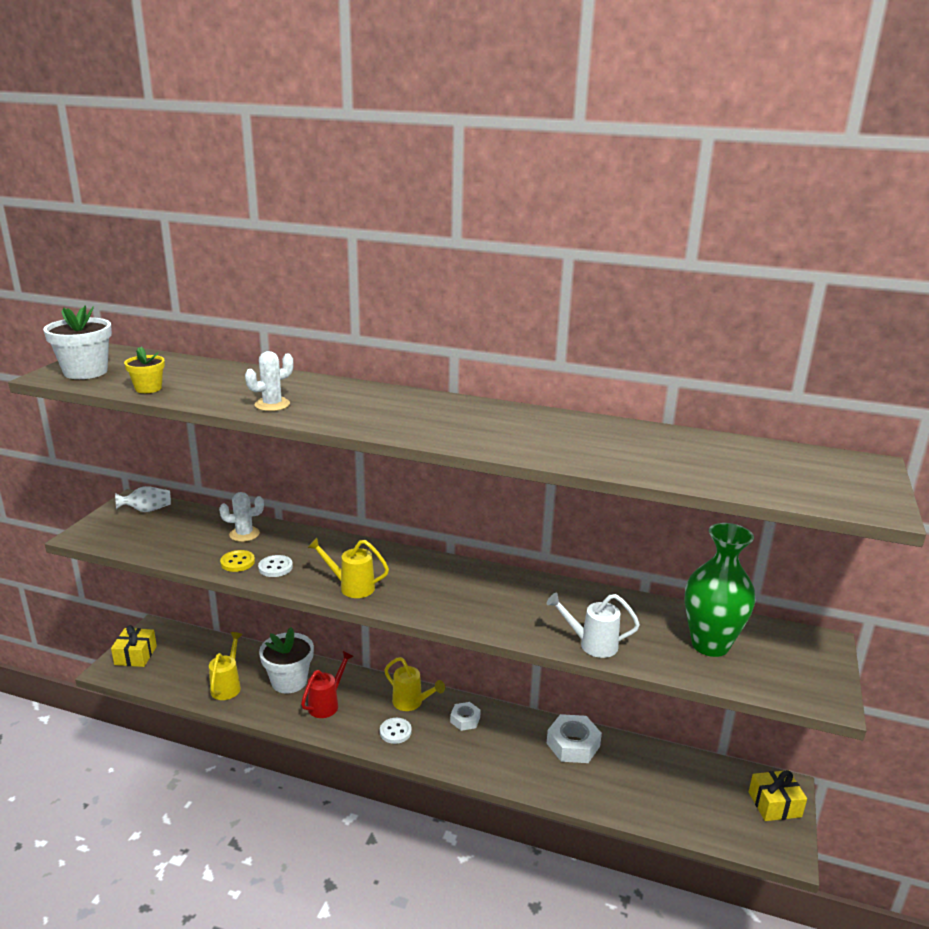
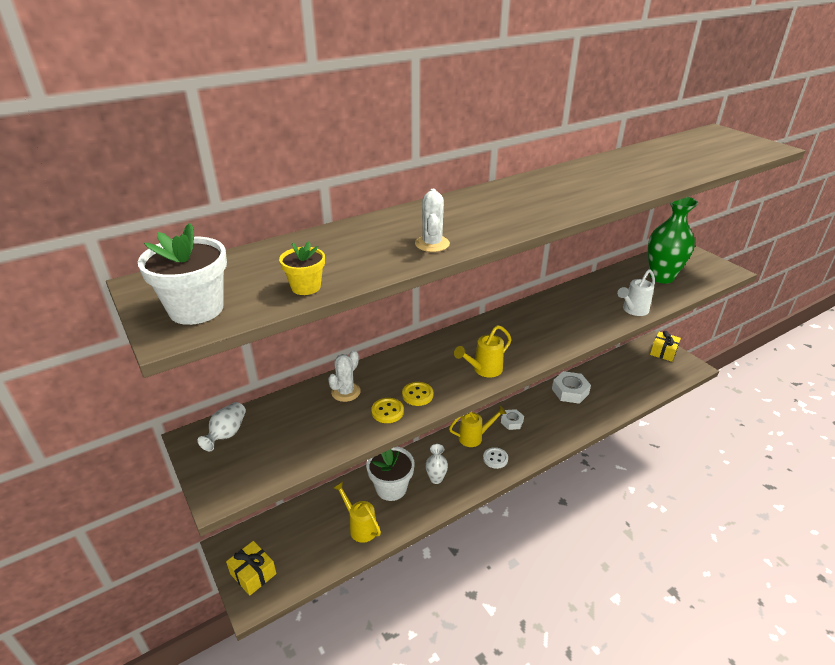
camera: 50 degrees left, 10 degrees up
(275, 567) = (417, 395): white button -> yellow button
(327, 704) = (436, 479): red watering can -> white vase

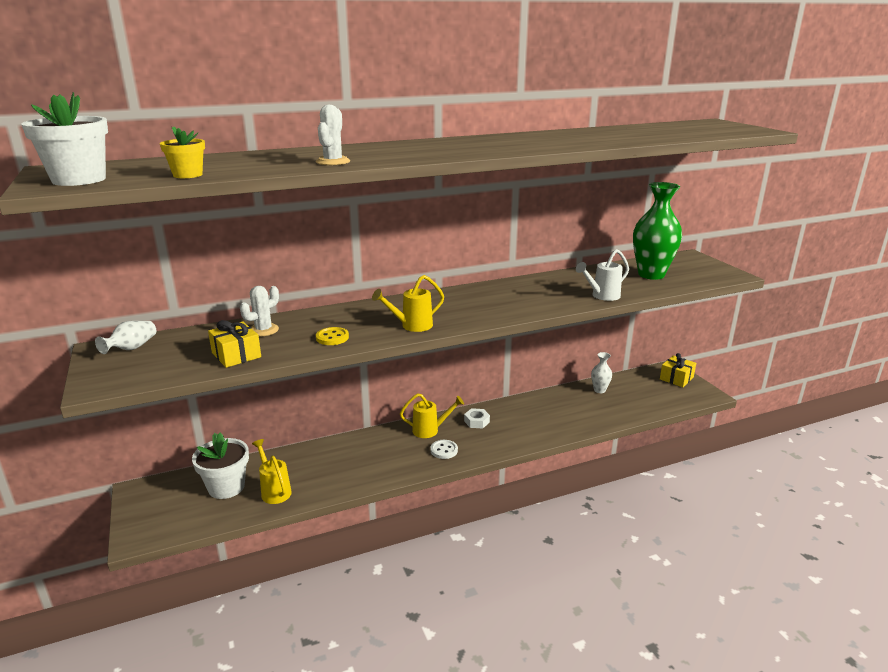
camera: 10 degrees right, 10 degrees down
(253, 574) = (149, 515): yellow gift -> yellow gift (236, 355)
(387, 411) = (294, 346): yellow button -> none
(391, 488) = (322, 462): white flower pot -> white flower pot (226, 487)
(436, 479) = (372, 460): white vase -> white vase (599, 390)
(570, 391) = (553, 402): white nut -> none

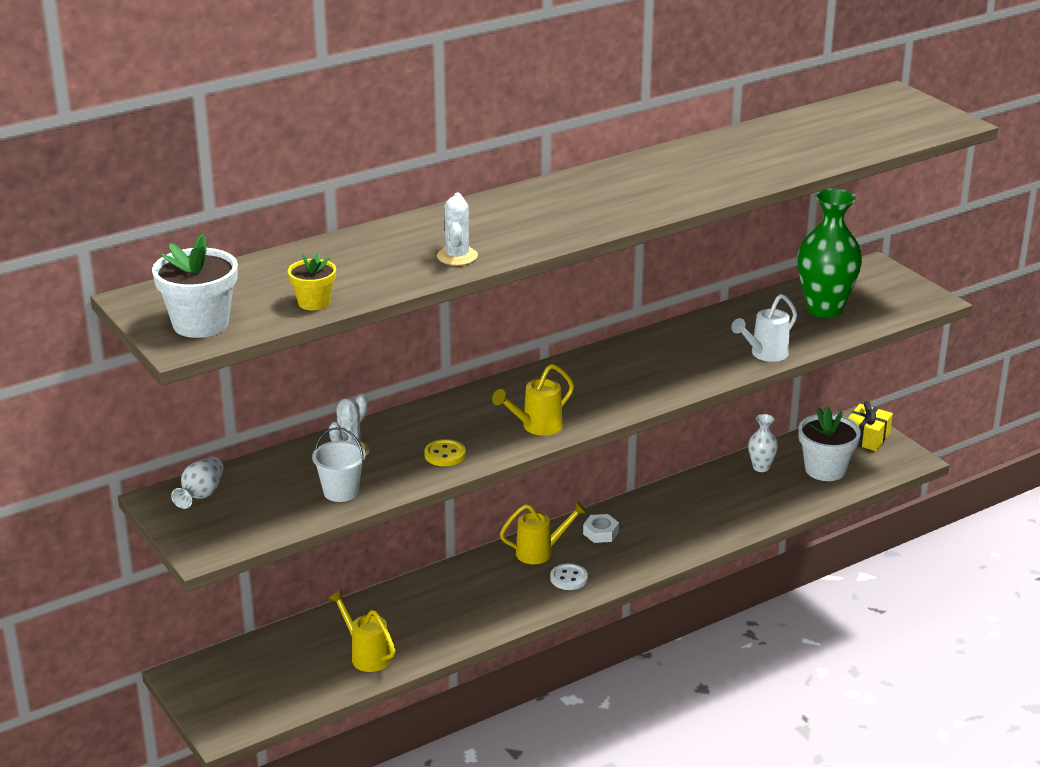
camera: 10 degrees left, 5 degrees up
(226, 487) = (300, 658): white flower pot -> white flower pot (825, 469)
(236, 355) = (341, 492): yellow gift -> white bucket

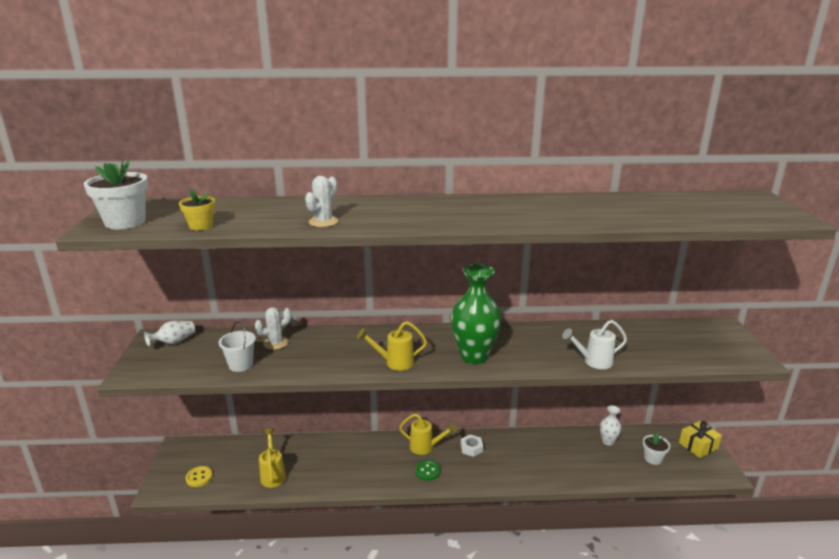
camera: 30 degrees right, 5 degrees down
(445, 454) = (323, 362): yellow button -> yellow button (199, 477)
(568, 578) = (427, 471): white button -> green button
(824, 309) = (663, 344): green vase -> green vase (474, 356)
(825, 469) = (653, 458): white flower pot -> white flower pot, size x0.59

